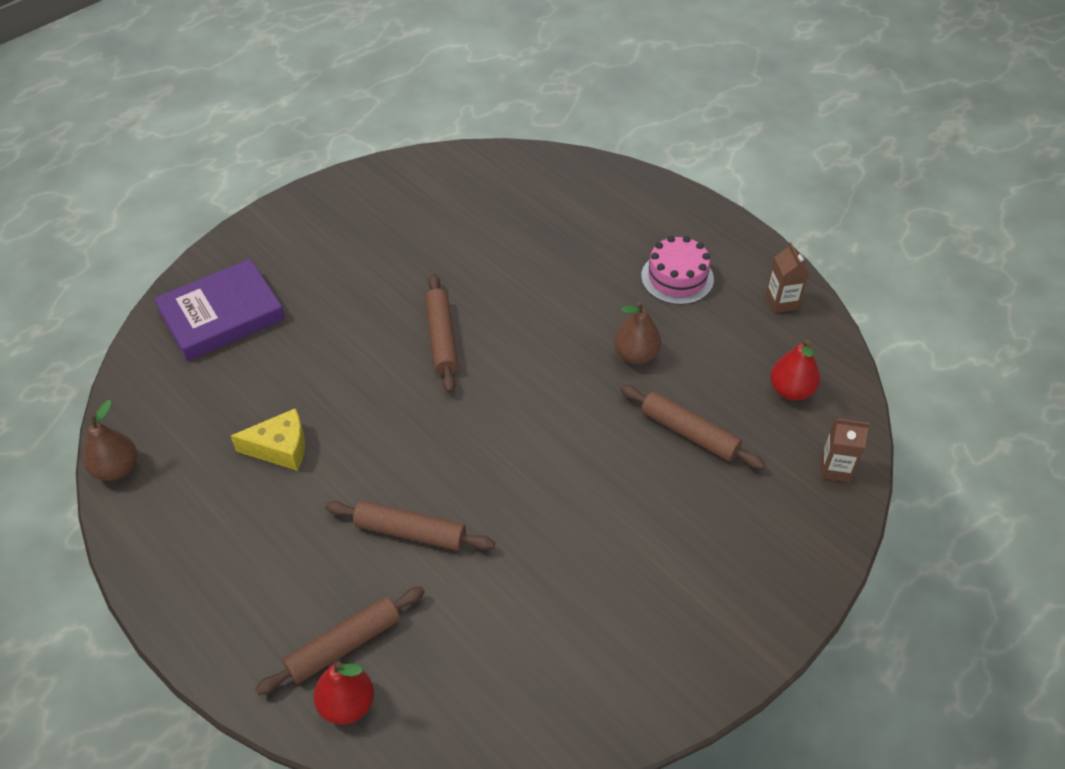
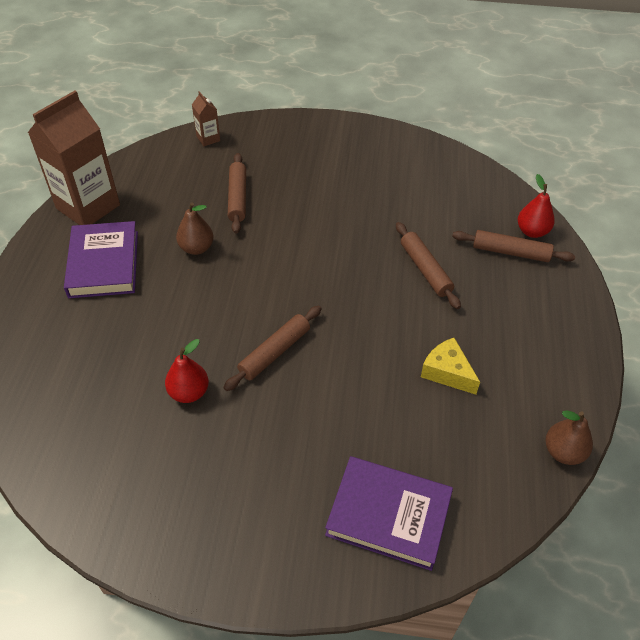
camera: 130 degrees left, 0 degrees up
(677, 277) = (104, 264): pink cake -> purple book
(781, 302) = (88, 207): brown carton -> brown carton, size x2.26
(791, 390) = (165, 174): red pear -> red pear (189, 392)

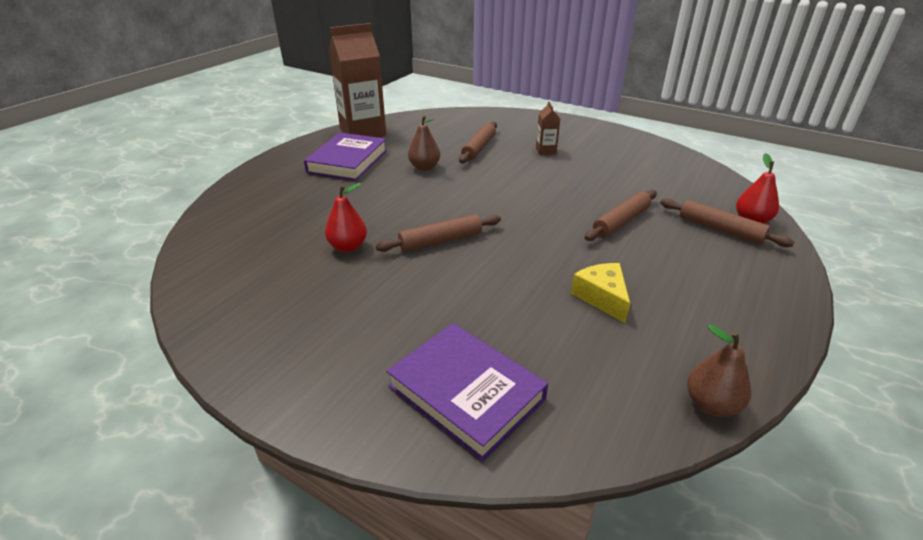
camera: 25 degrees right, 15 degrees down
(208, 138) = (479, 116): brown carton -> brown carton (546, 150)
(425, 269) = (621, 222): brown rolling pin -> brown rolling pin turned 45 degrees clockwise

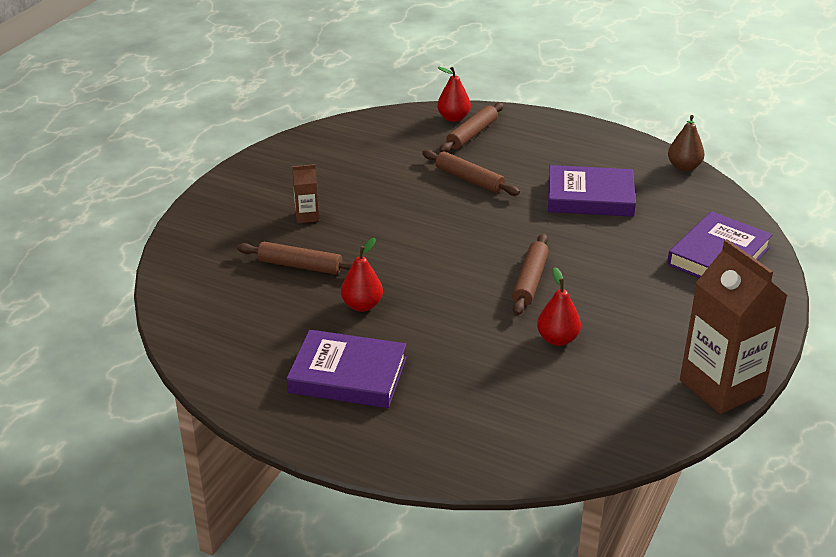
camera: 95 degrees left, 0 degrees up
(363, 132) = (240, 377): brown carton -> brown carton (721, 387)
(424, 167) = (362, 305): brown pear -> red pear
(440, 241) = (530, 281): brown rolling pin -> brown rolling pin turned 45 degrees clockwise
(602, 297) = (590, 197): yellow cheese -> purple book

